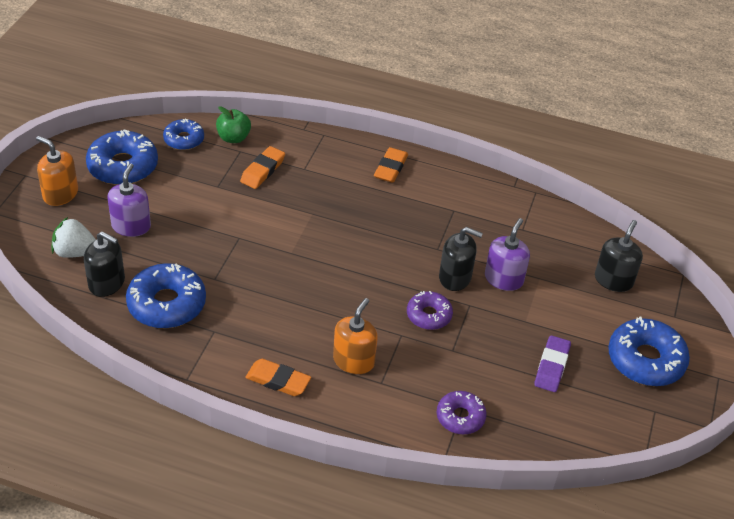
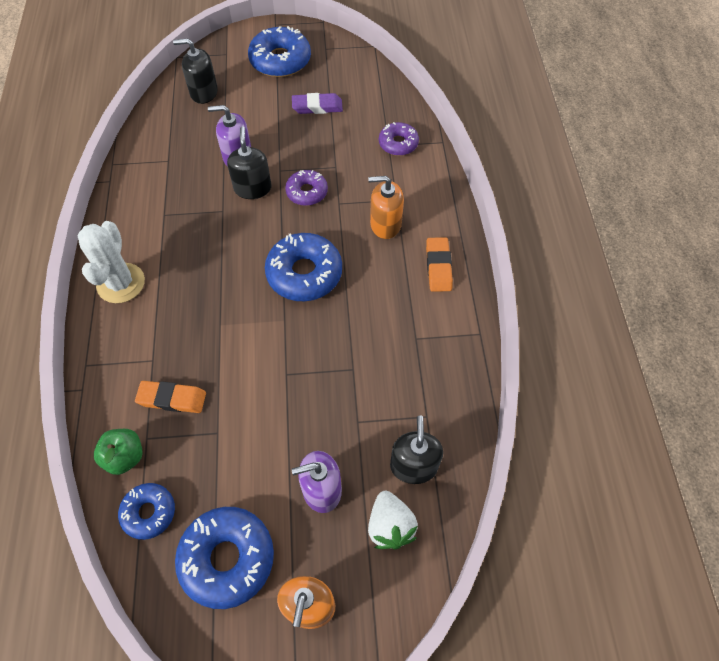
camera: 110 degrees left, 15 degrees up
(167, 304) = (408, 394): blue donut -> blue donut (304, 273)
(390, 168) = (121, 283): orange eraser -> white cactus

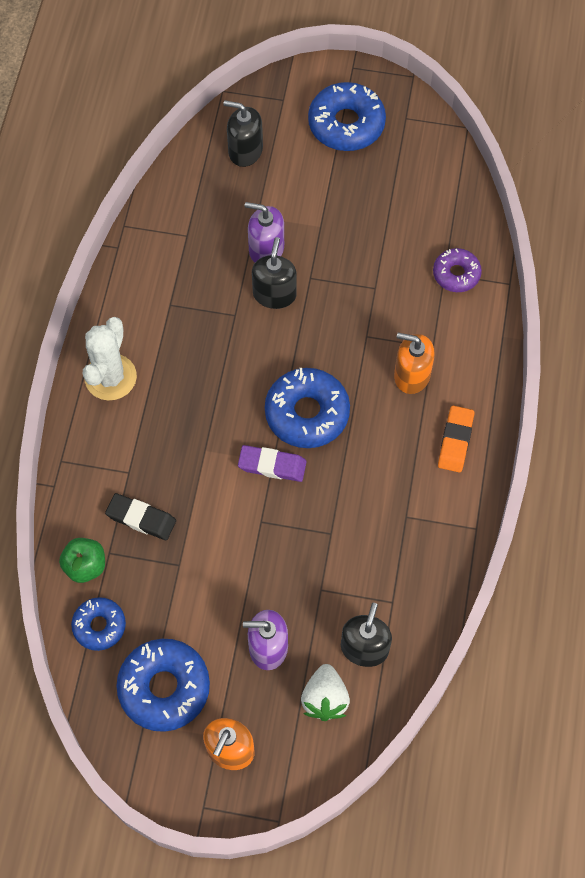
camera: 15 degrees right, 5 degrees up
(172, 399) = (141, 518): orange eraser -> black eraser
(307, 192) = (334, 313): purple donut -> none
(317, 107) = (374, 201): purple eraser -> purple eraser (272, 465)

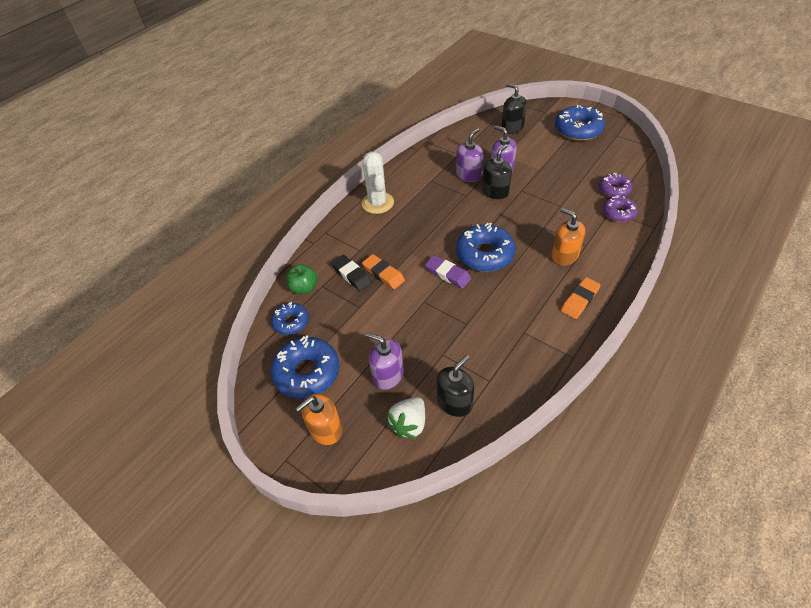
camera: 30 degrees right, 15 degrees down
(110, 377) = (377, 203): white cactus -> white cactus turned 60 degrees counterclockwise
(184, 499) = (383, 274): none -> orange eraser
(222, 274) = (469, 175): none -> purple soap dispenser
(437, 232) = (614, 190): none -> purple donut

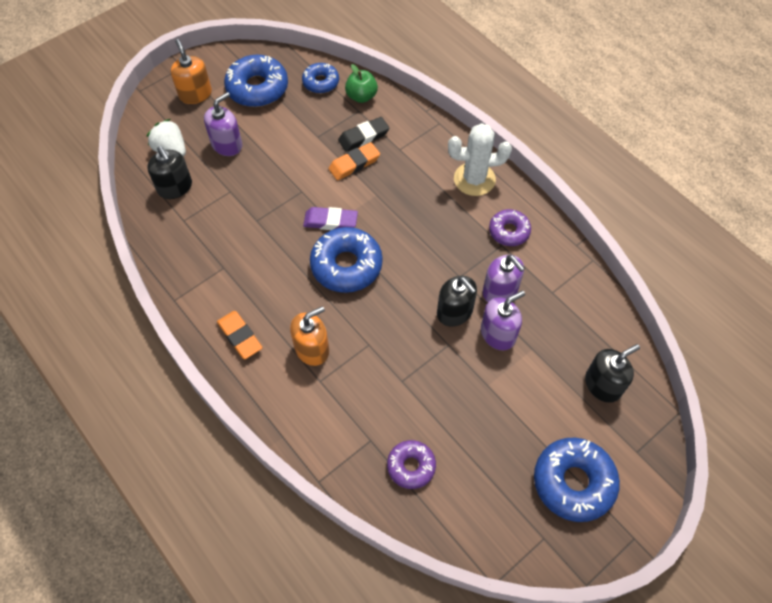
camera: 100 degrees right, 10 degrees up
(448, 274) = (330, 221): purple eraser -> purple eraser turned 45 degrees clockwise
(618, 213) = (362, 448): purple donut -> purple donut (509, 231)

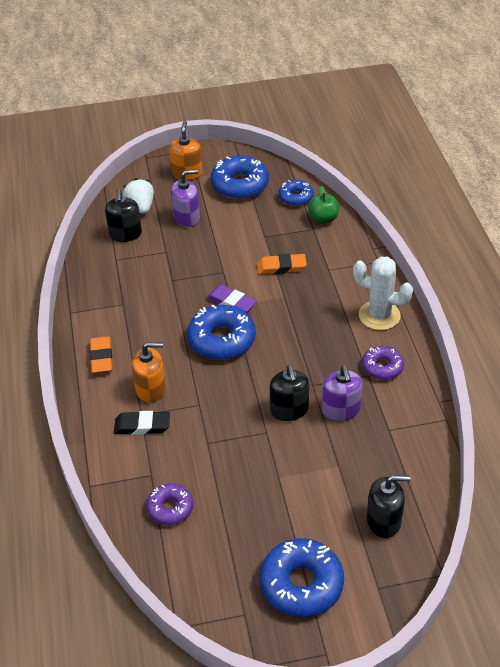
camera: 30 degrees right, 15 degrees down
(363, 137) = (303, 250): black eraser -> black eraser (142, 426)
(498, 334) = (315, 442): purple soap dispenser -> none

